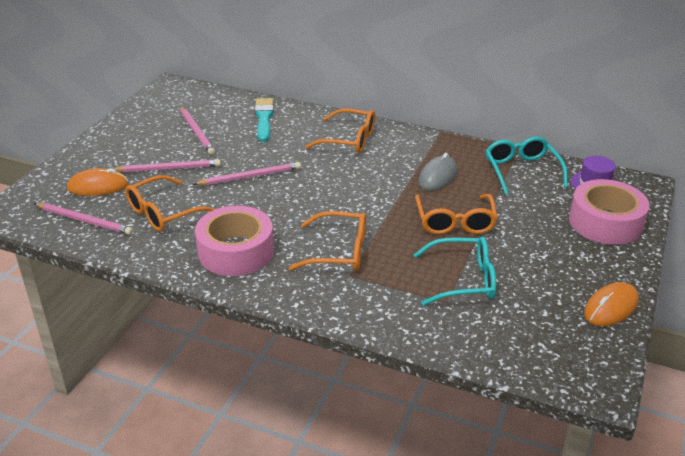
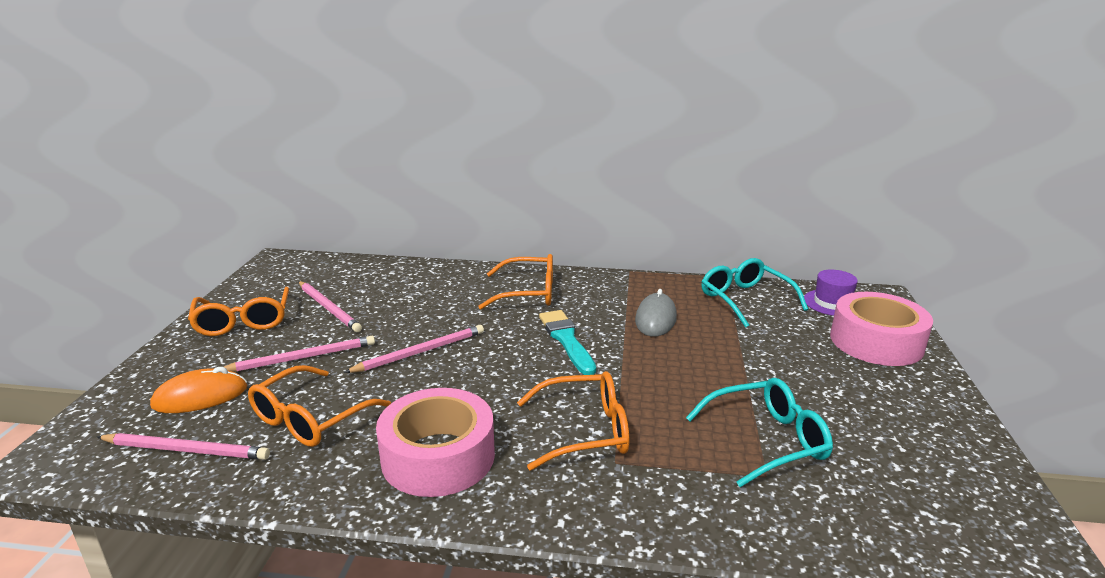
camera: 15 degrees left, 10 degrees down
(264, 118) = (412, 282): turquoise brush -> turquoise brush (566, 340)
(455, 222) = (709, 368): orange glasses -> orange glasses (243, 321)
(611, 307) = (966, 443): orange mouse -> none

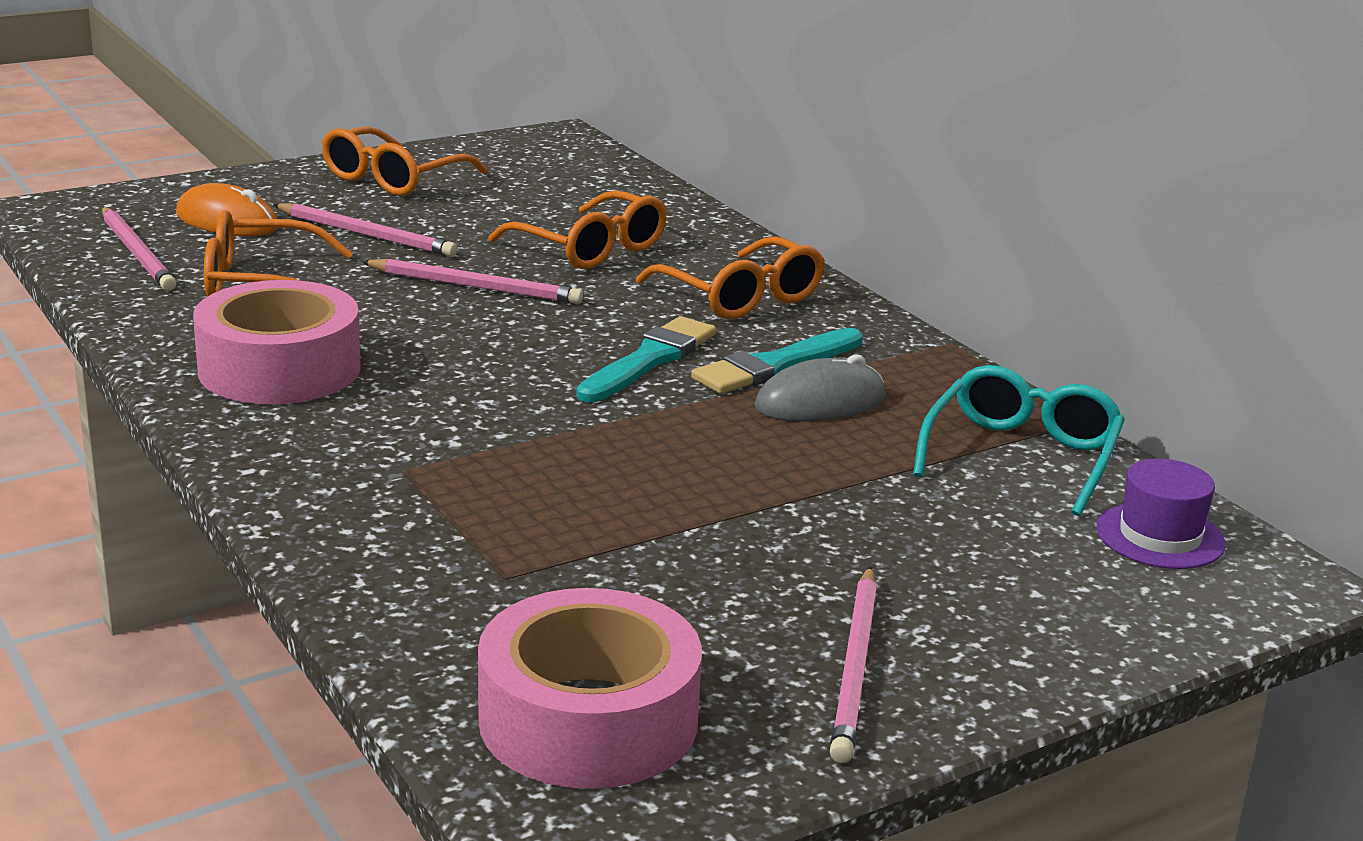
camera: 50 degrees right, 0 degrees up
(329, 308) = (492, 205): pink pencil -> pink pencil (855, 667)
(585, 431) = (443, 433): orange glasses -> orange glasses (590, 248)
(608, 314) = (774, 366): none -> turquoise brush
(767, 440) = (594, 561): turquoise glasses -> none
(876, 342) = (1070, 603): pink tape -> pink tape (588, 720)

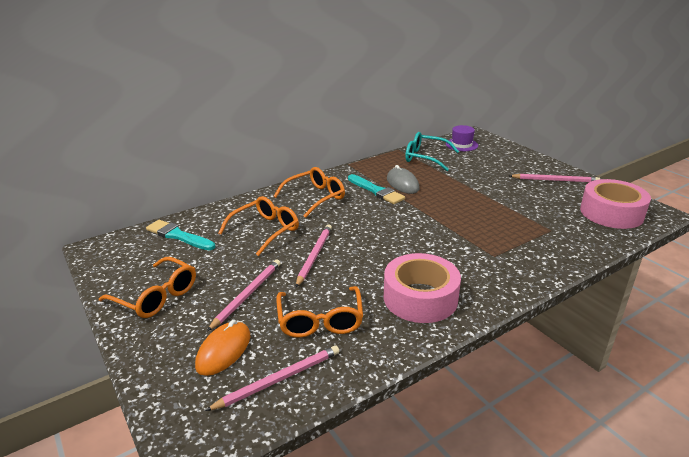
camera: 90 degrees left, 5 degrees up
(649, 360) = (379, 213): turquoise brush -> turquoise brush (178, 236)

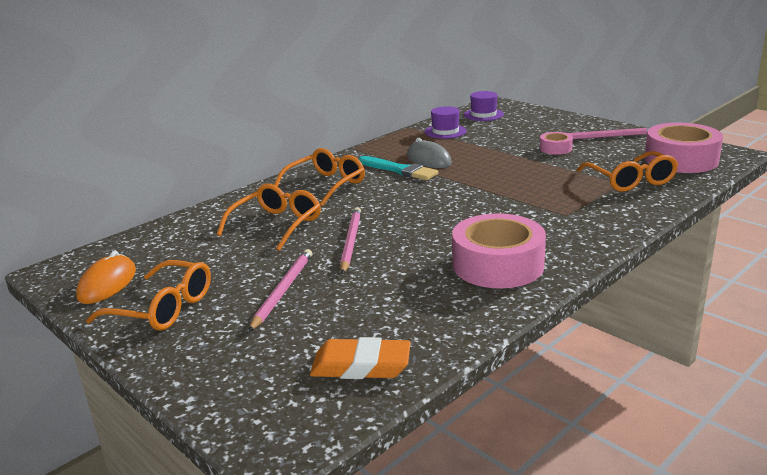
camera: 10 degrees left, 5 degrees down
(178, 236) = (163, 244): turquoise brush -> none
(224, 350) = (278, 349): orange mouse -> orange mouse (107, 284)
(279, 379) = (361, 365): pink pencil -> orange eraser
(320, 320) = (386, 303): orange glasses -> orange glasses (630, 181)
(425, 157) = (445, 131): turquoise glasses -> purple hat
(508, 187) = (555, 149): none -> pink tape

